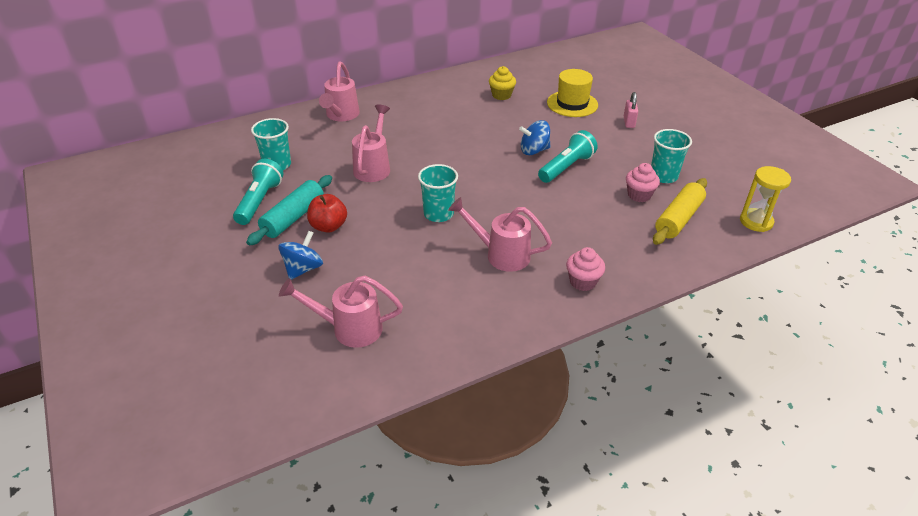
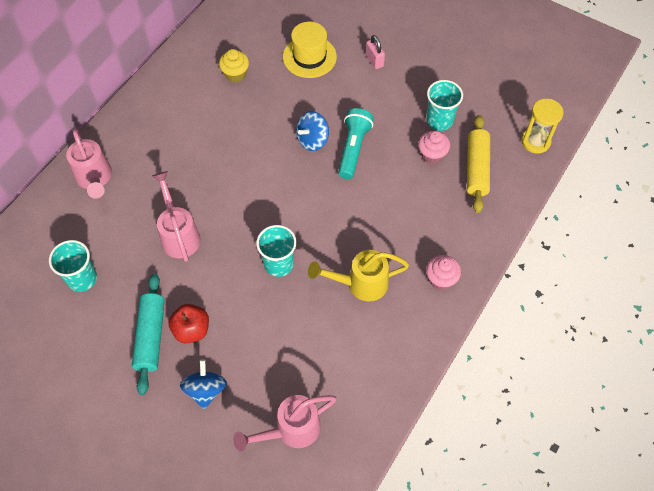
camera: 30 degrees left, 20 degrees up
(259, 201) = (102, 333): turquoise flashlight -> none
(501, 254) = (360, 284): pink watering can -> yellow watering can

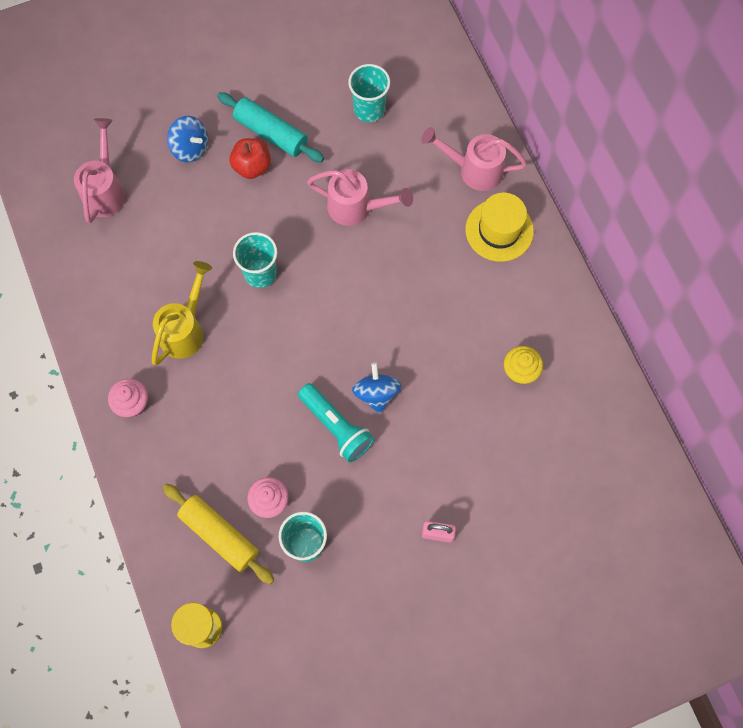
camera: 125 degrees right, 10 degrees up
(309, 57) = (492, 465): yellow hat -> yellow hat (499, 230)

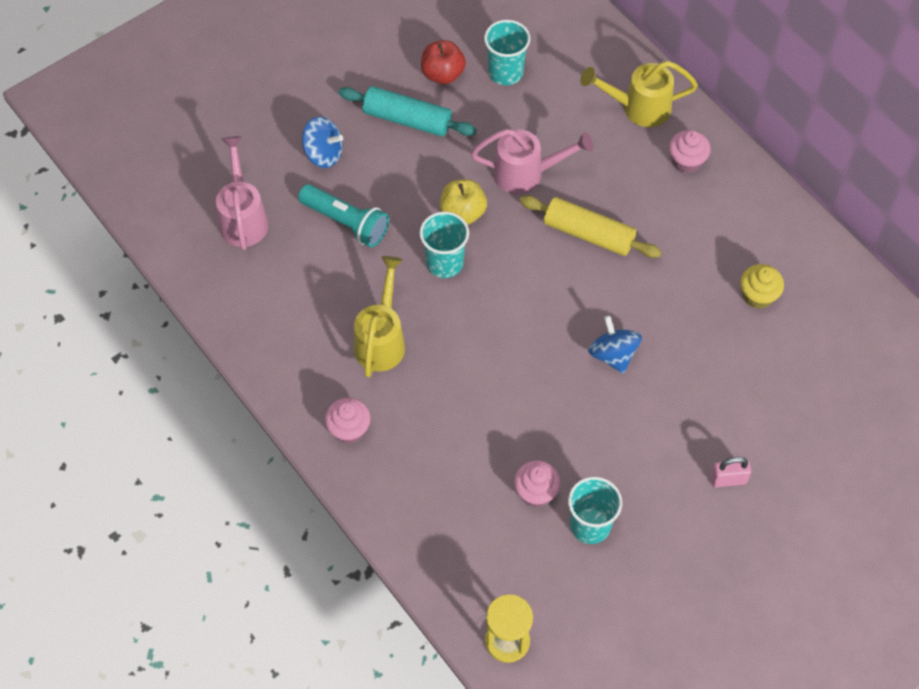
camera: 15 degrees left, 10 degrees down
(219, 535) = (492, 541): yellow rolling pin -> yellow rolling pin (588, 234)
(252, 167) = (398, 157): red apple -> red apple (442, 74)
(290, 231) = (463, 213): none -> yellow apple
(336, 426) = (581, 398): turquoise flashlight -> turquoise flashlight (346, 222)
(474, 170) = (638, 108): pink watering can -> yellow watering can
(499, 230) = (686, 161): yellow hat -> pink cupcake

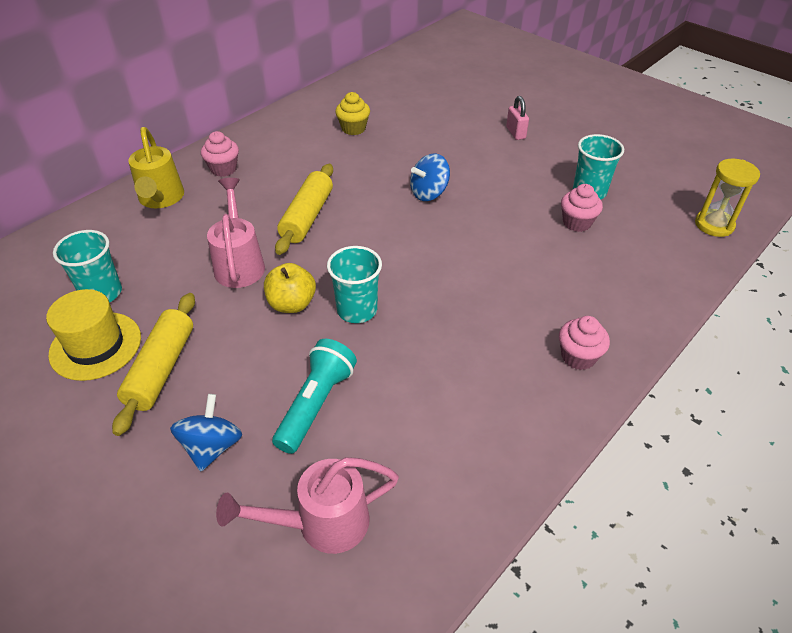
camera: 100 degrees left, 15 degrees down
(381, 340) = (463, 347): yellow watering can -> none
(407, 119) = (161, 369): turquoise rolling pin -> yellow rolling pin
(442, 74) = (95, 346): red apple -> yellow hat

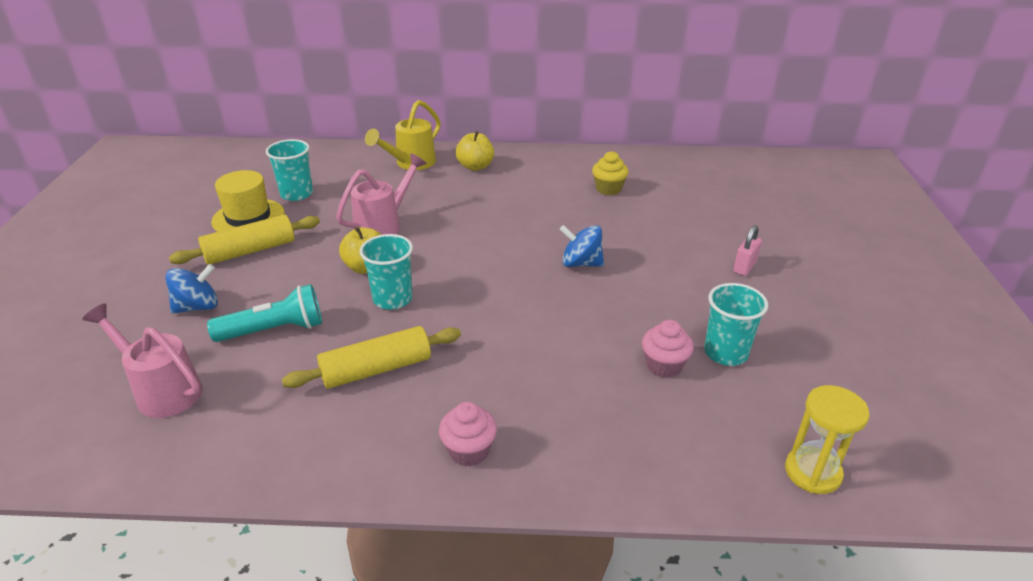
camera: 50 degrees right, 10 degrees down
(223, 169) = (475, 166): pink cupcake -> yellow apple
(307, 217) = (470, 225): yellow rolling pin -> yellow rolling pin (376, 369)

